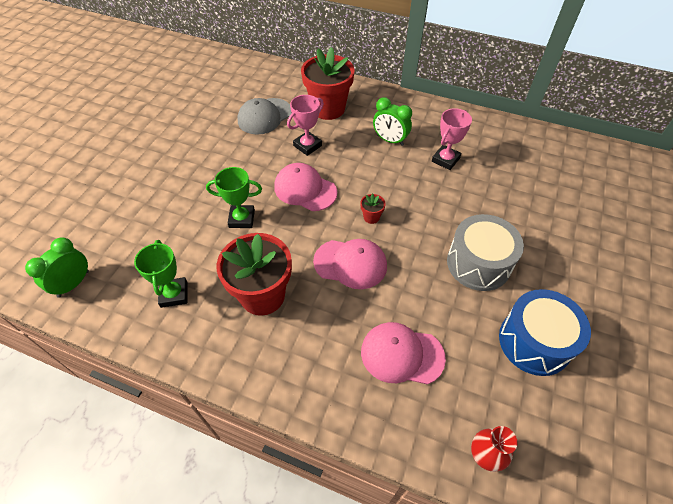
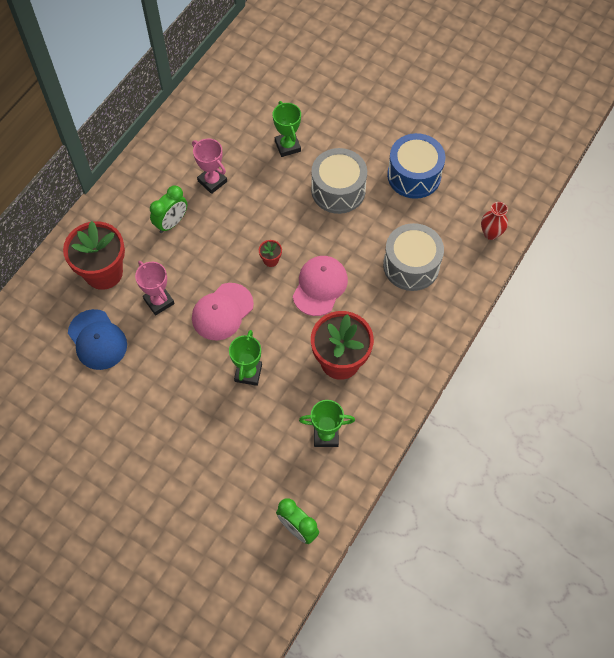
camera: 80 degrees left, 10 degrees up
(264, 116) = (97, 340): grey cap -> blue cap
(402, 354) = (411, 265): pink cap -> grey drum
(514, 210) = (287, 146): none -> green trophy

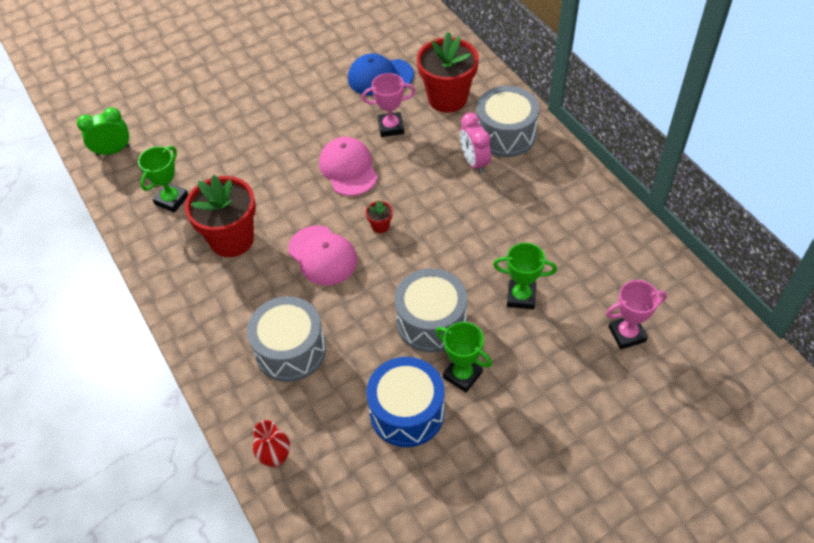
camera: 120 degrees right, 10 degrees down
(130, 212) = (505, 134): none -> grey drum
(171, 223) = (474, 162): green clock -> pink clock
(212, 181) = (508, 211): pink trophy -> pink trophy (627, 334)
(248, 373) = (273, 166): green trophy -> green trophy (462, 375)

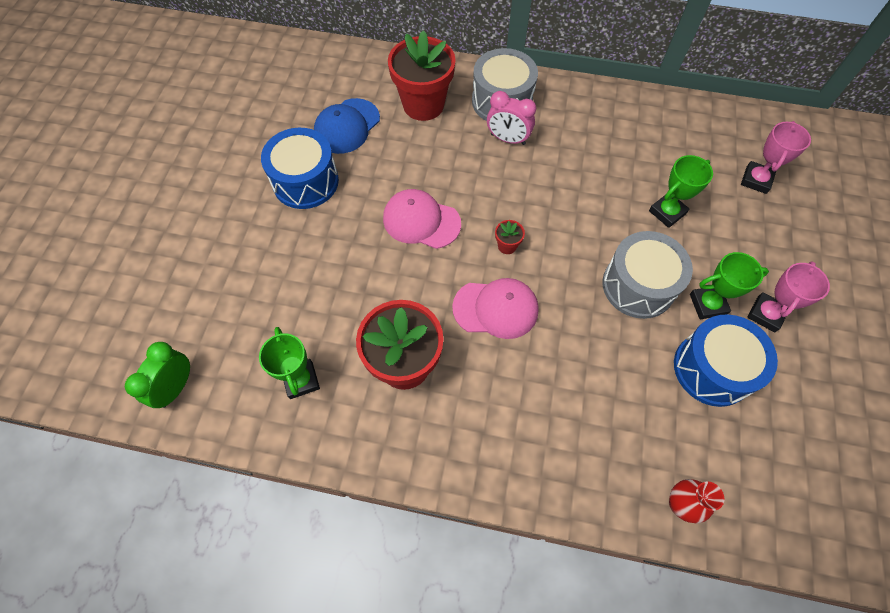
camera: 50 degrees left, 10 degrees up
(290, 350) = (575, 408): grey drum -> none
(312, 92) = (305, 181): none -> blue drum
(391, 127) = (410, 160): pink trophy -> pink trophy (766, 314)

